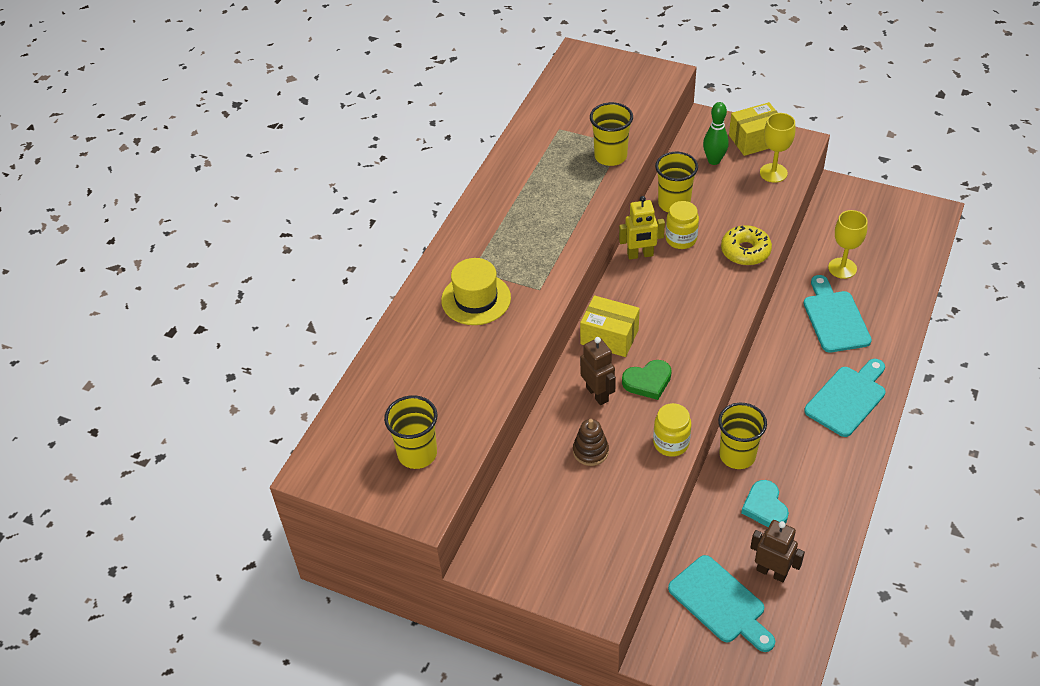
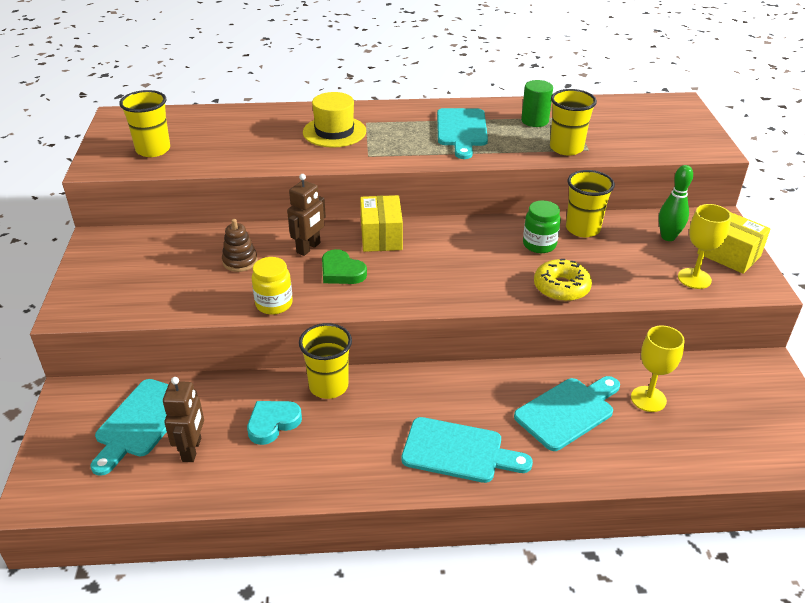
camera: 60 degrees right, 10 degrees down
(534, 209) = (461, 130): none -> turquoise cutting board
(549, 155) = (534, 121): none -> green cylinder
(640, 255) = (497, 227): yellow robot -> none
(681, 239) = (539, 244): yellow jar -> green jar

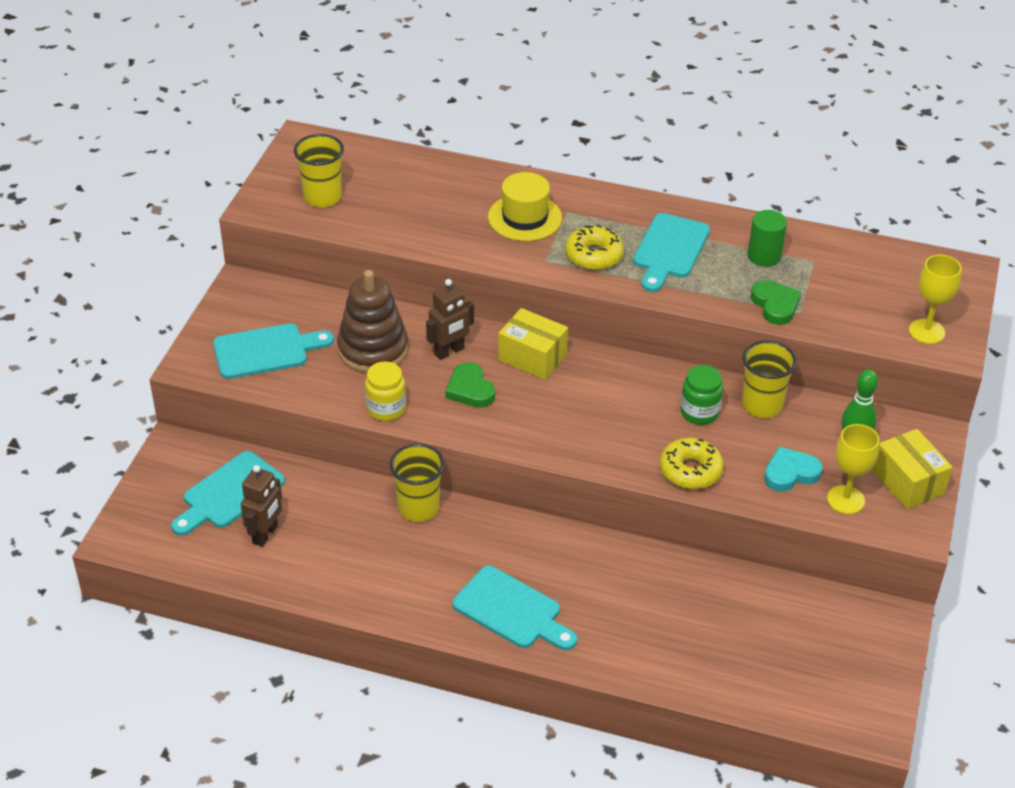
camera: 20 degrees right, 5 degrees up
(240, 261) = (373, 350): brown stacking toy -> brown stacking toy, size x1.87
(273, 423) = (349, 530): turquoise heart -> turquoise heart (790, 473)
(381, 237) = (532, 357): yellow box -> yellow box turned 75 degrees counterclockwise
(405, 145) = (593, 255): none -> yellow donut
(566, 148) = (775, 305): yellow cup -> green heart
(568, 412) = (644, 604): turquoise cutting board -> turquoise cutting board (266, 351)
(648, 399) = (737, 616): yellow goblet -> yellow goblet (926, 331)

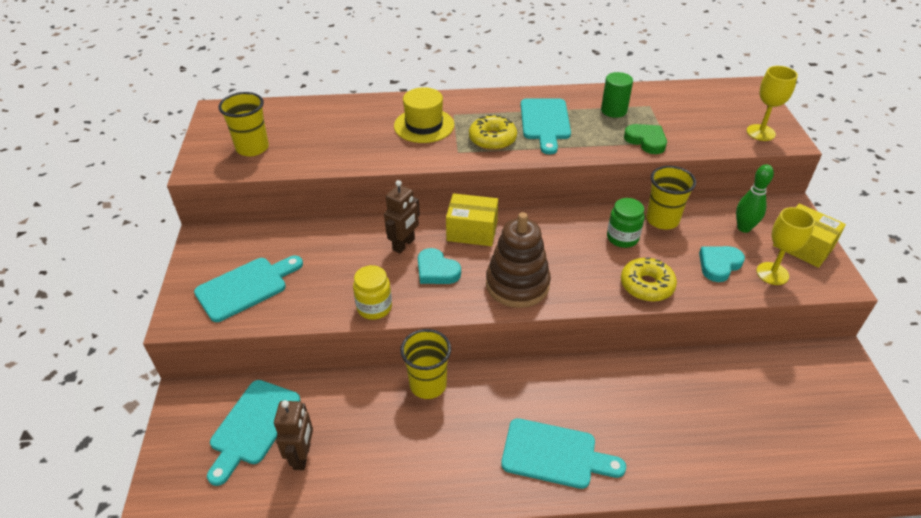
camera: 20 degrees left, 0 degrees up
(373, 350) = (339, 260): brown stacking toy -> brown stacking toy (517, 284)
(470, 389) = (436, 270): green heart -> turquoise heart

